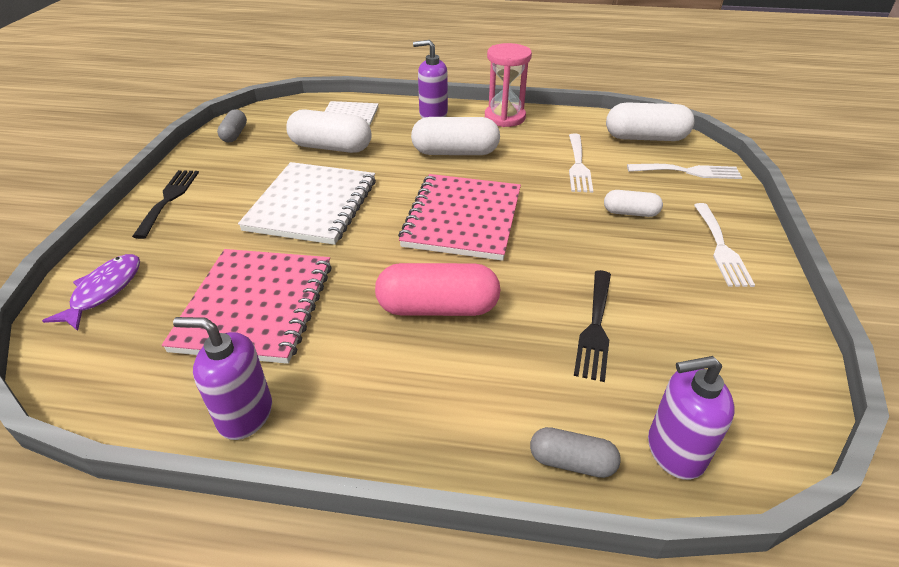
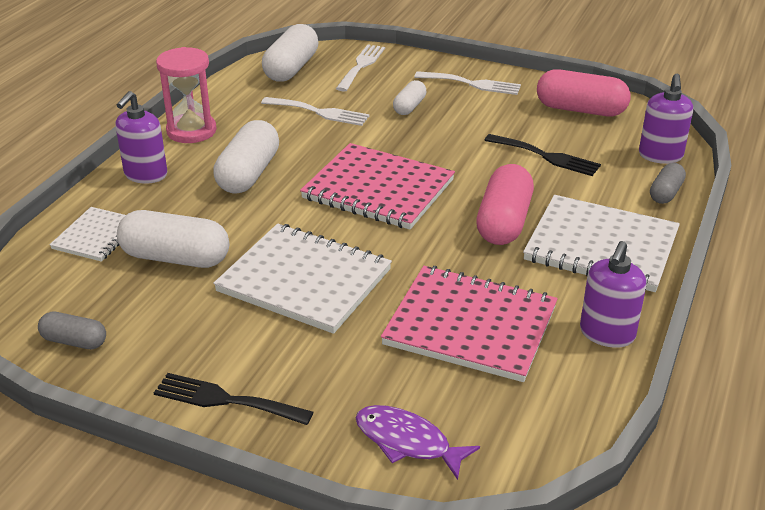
camera: 75 degrees left, 5 degrees down
(331, 147) = (176, 258): white capsule -> white capsule turned 75 degrees clockwise
(414, 396) = (601, 247): none -> white notebook
(739, 349) = (580, 110): none -> pink capsule

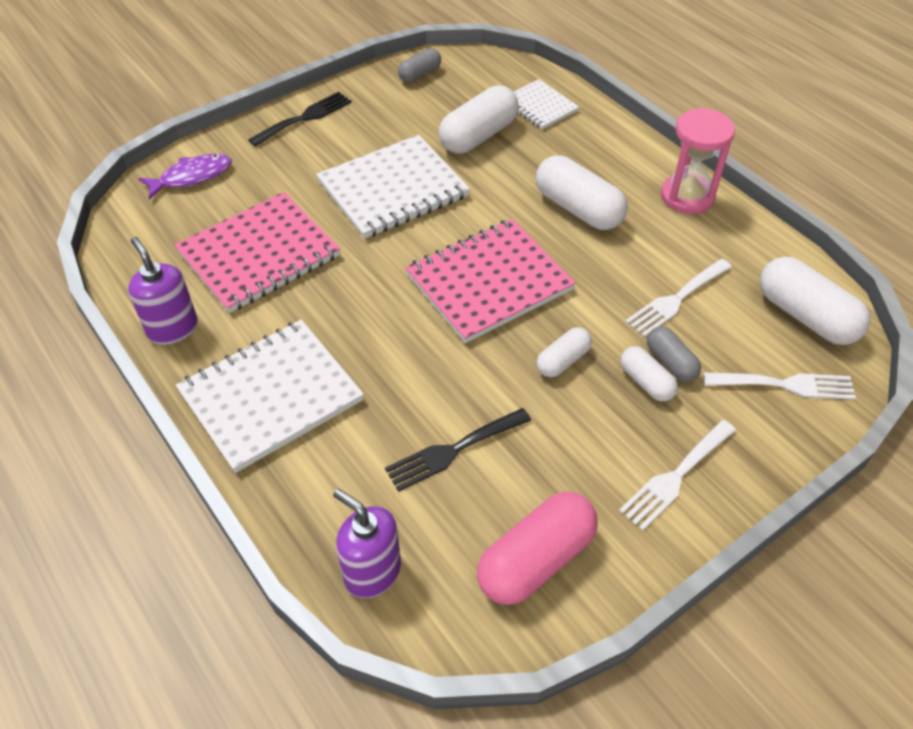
camera: 120 degrees right, 15 degrees up
(145, 175) = (619, 150): purple soap dispenser -> none
(361, 66) = (786, 385): white fork -> white fork turned 45 degrees counterclockwise
(424, 139) = (563, 360): none -> white capsule
(503, 222) = (367, 345): pink capsule -> none
(665, 193) = (301, 517): grey capsule -> grey capsule (670, 362)

